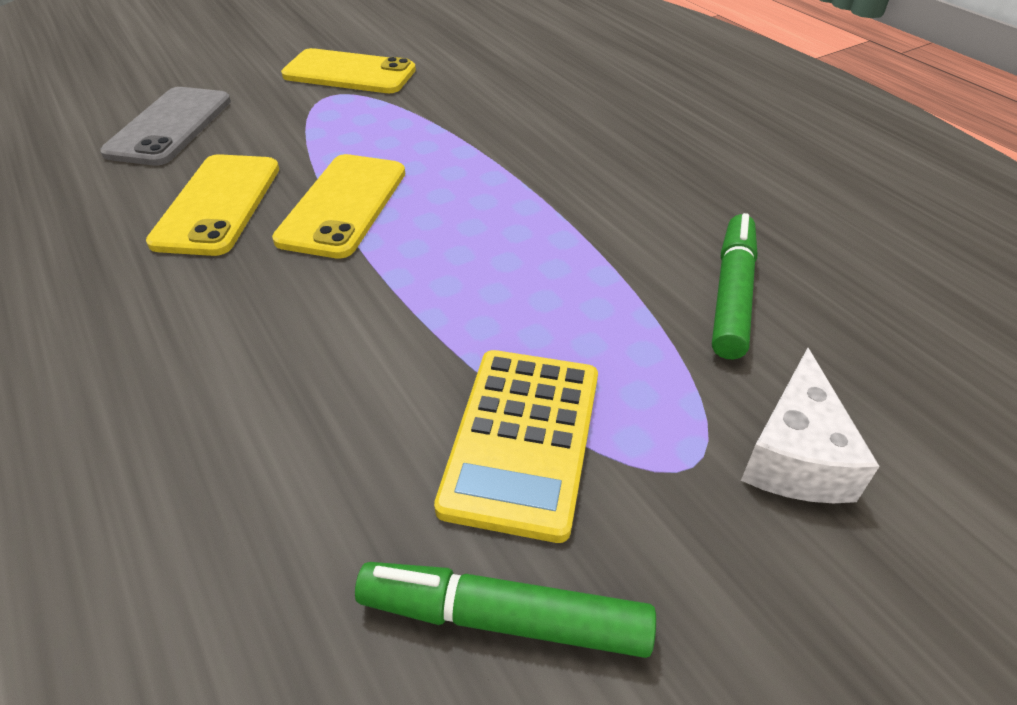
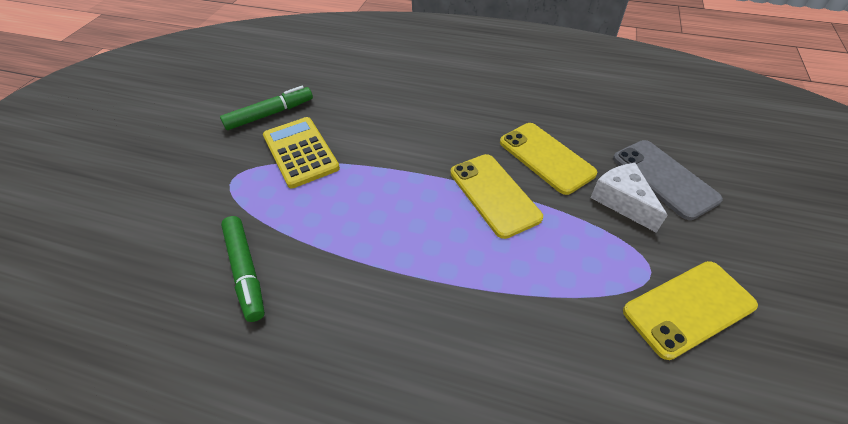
camera: 140 degrees right, 5 degrees up
(796, 455) = (191, 204): white cheese -> white cheese (622, 201)

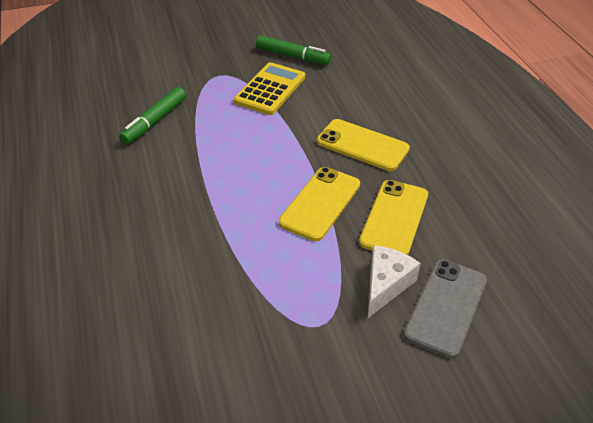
camera: 55 degrees right, 5 degrees down
(688, 308) = (297, 360): yellow phone -> yellow phone (362, 145)

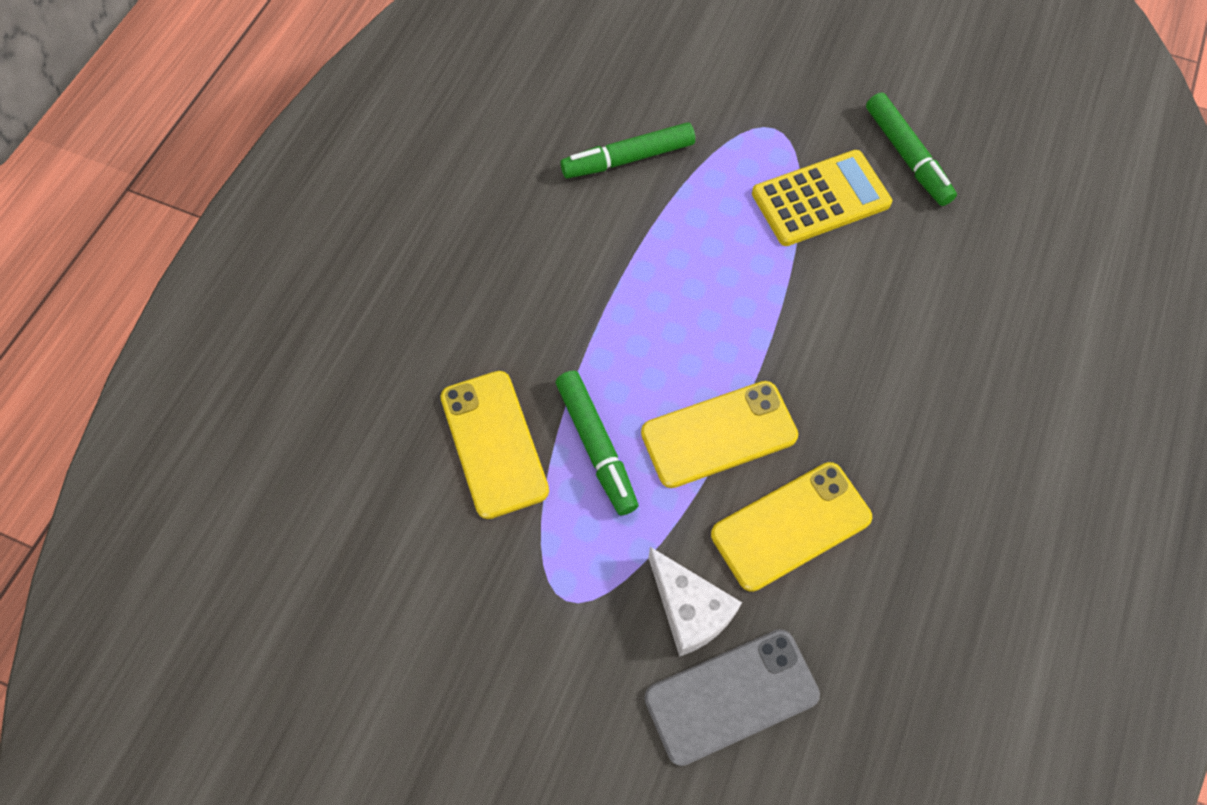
camera: 40 degrees right, 20 degrees up
(262, 247) = (596, 446): none -> green marker
(362, 145) = (858, 382): yellow phone -> yellow phone (493, 444)
(386, 285) = (689, 610): white cheese -> white cheese turned 75 degrees clockwise

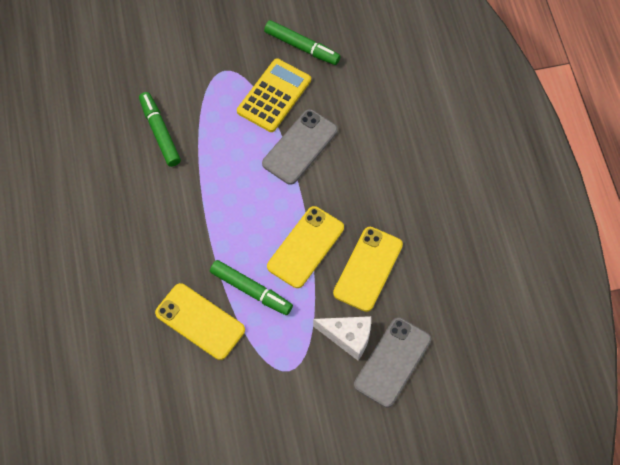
camera: 35 degrees left, 0 degrees up
(628, 159) = (160, 132): green marker -> green marker turned 120 degrees clockwise
(809, 288) = (300, 147): none -> grey phone

